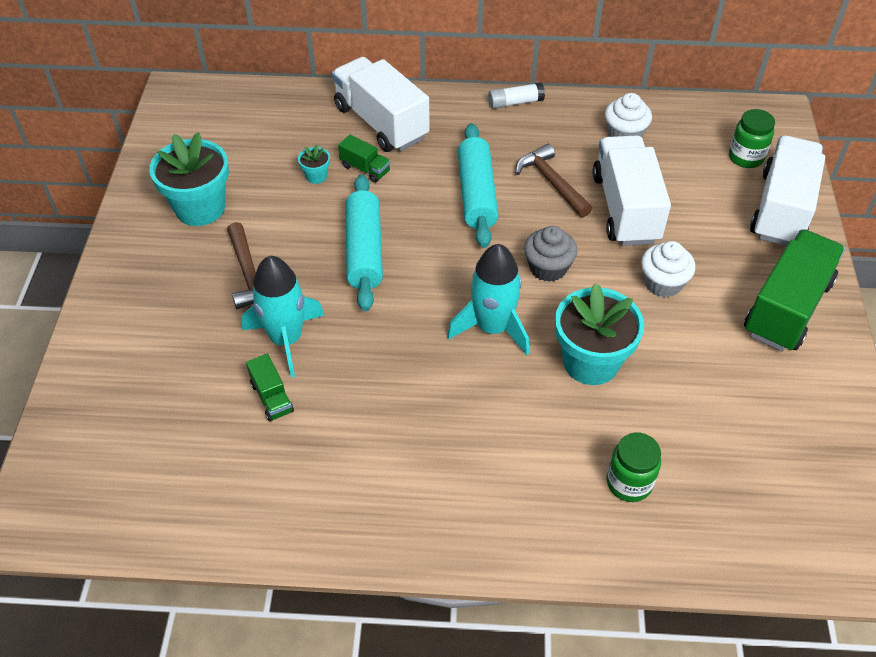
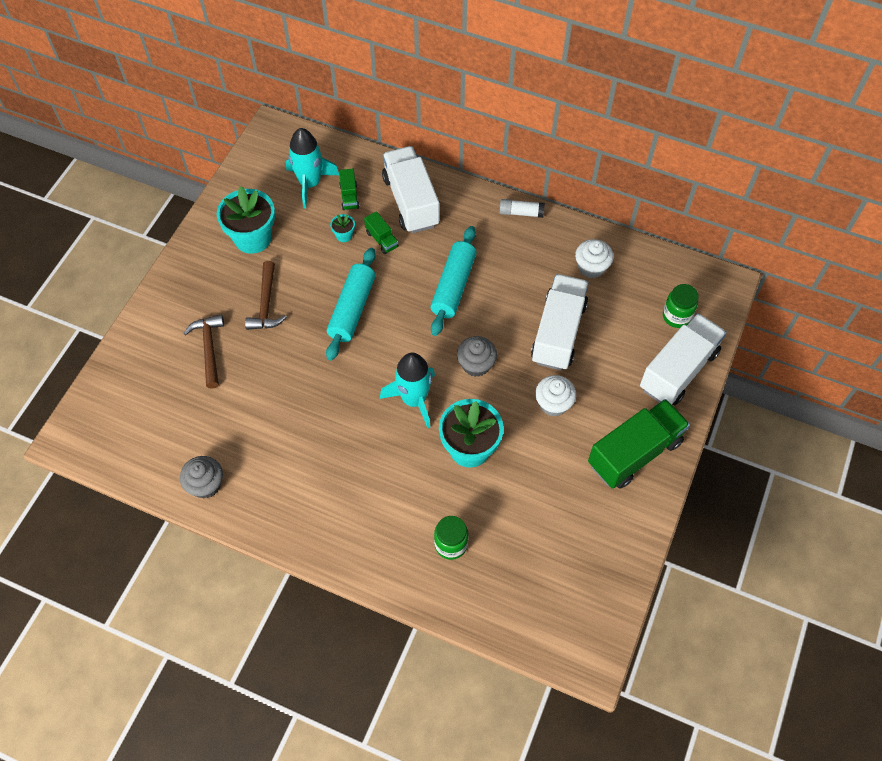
camera: 20 degrees right, 10 degrees up
(260, 515) = (206, 484): none -> grey cupcake
(272, 397) = (245, 403): green truck -> green truck (349, 196)
(286, 339) = (271, 363): turquoise rocket -> turquoise rocket (310, 183)
(551, 182) = (514, 293): brown hammer -> brown hammer (209, 348)

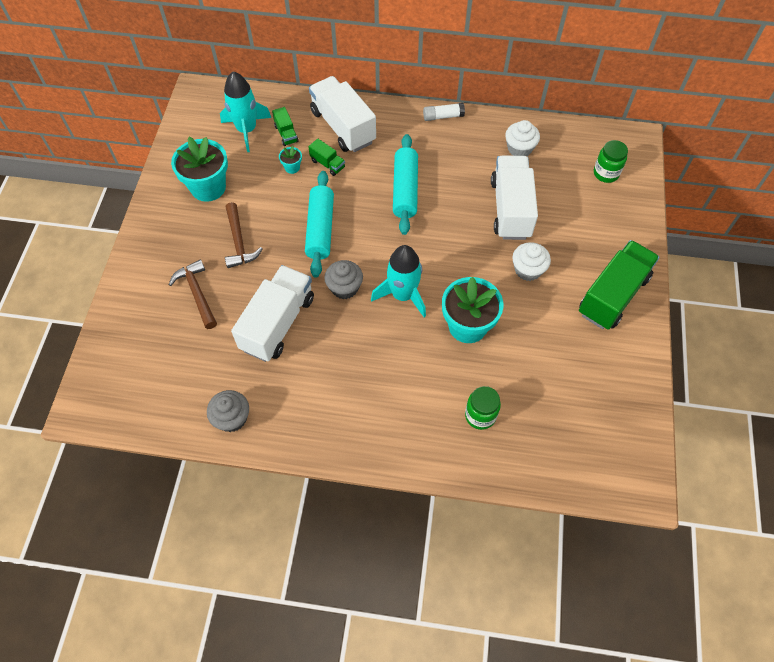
camera: 15 degrees left, 0 degrees up
(476, 364) = (448, 252): grey cupcake -> grey cupcake (344, 288)
(678, 370) = (624, 217): white truck -> white truck (278, 323)

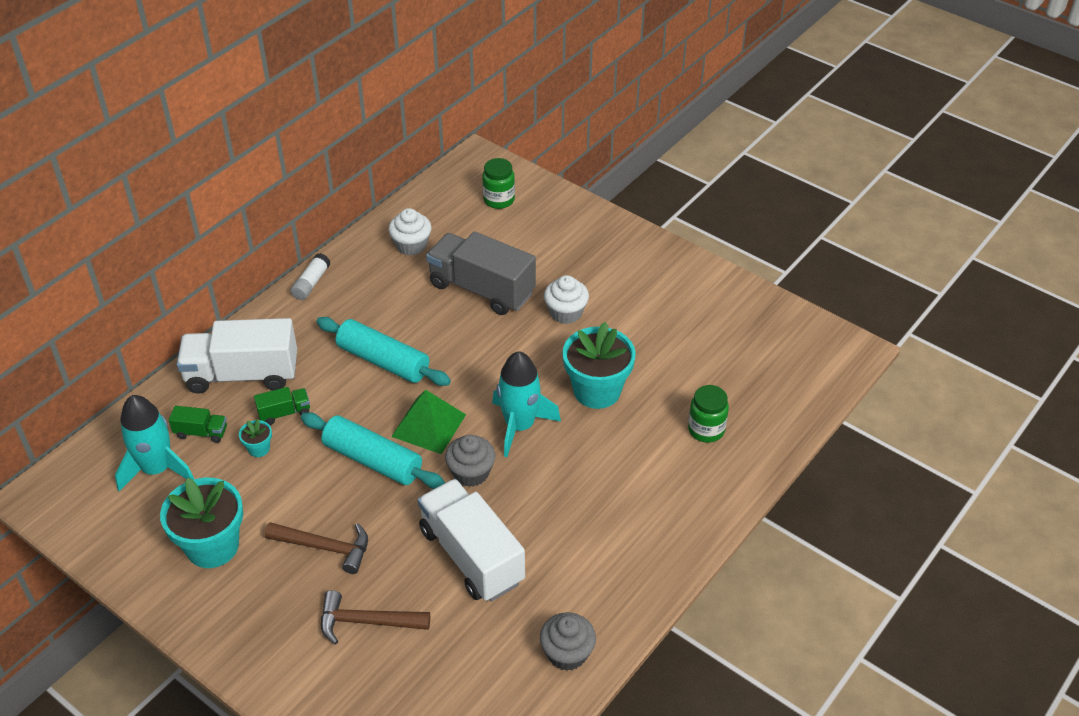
camera: 60 degrees left, 15 degrees down
(368, 243) = (429, 425): none -> green pyramid
(510, 209) = (482, 289): white truck -> grey truck
(613, 295) = (642, 267): green truck -> none

